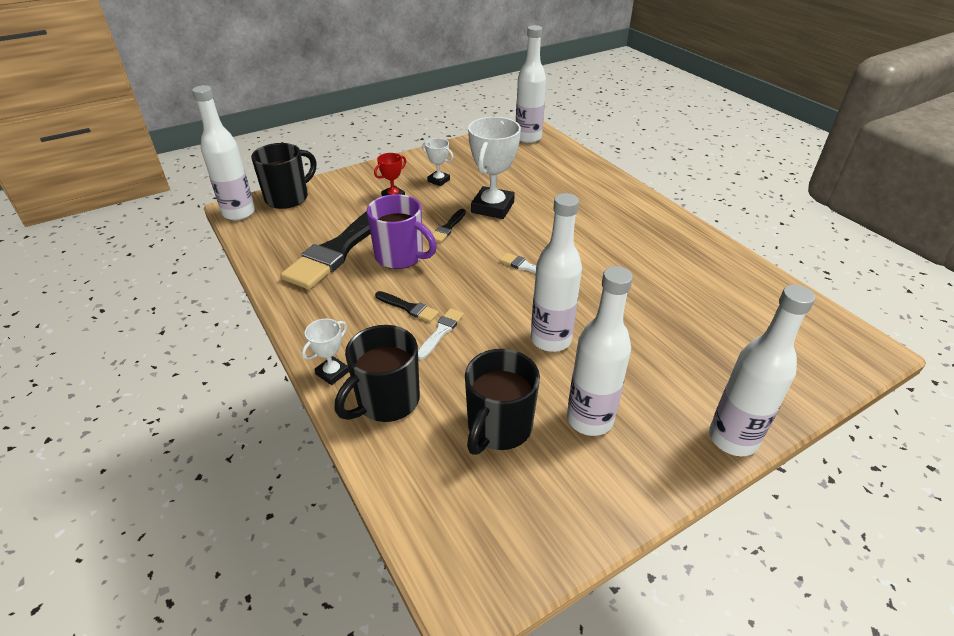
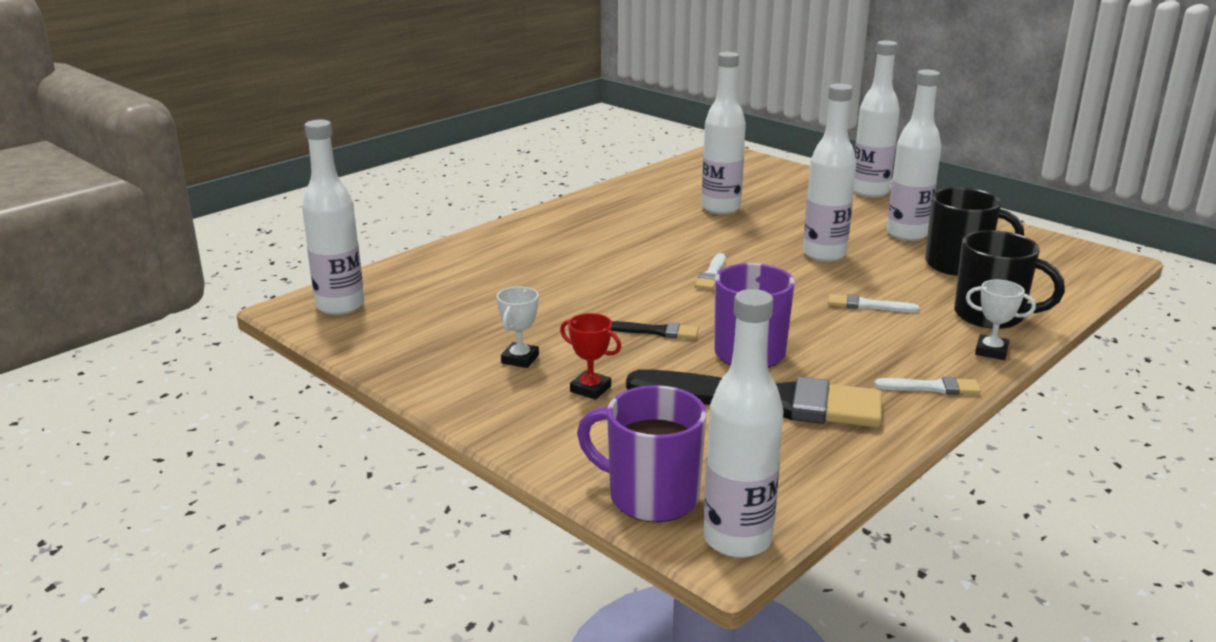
camera: 105 degrees left, 15 degrees down
(288, 198) = (650, 496): black mug -> purple mug
(307, 320) = (932, 387): none -> white brush
(408, 307) = (846, 329): black brush -> none
(492, 207) = (584, 308): white trophy -> none
(677, 305) = (720, 208): none -> white bottle

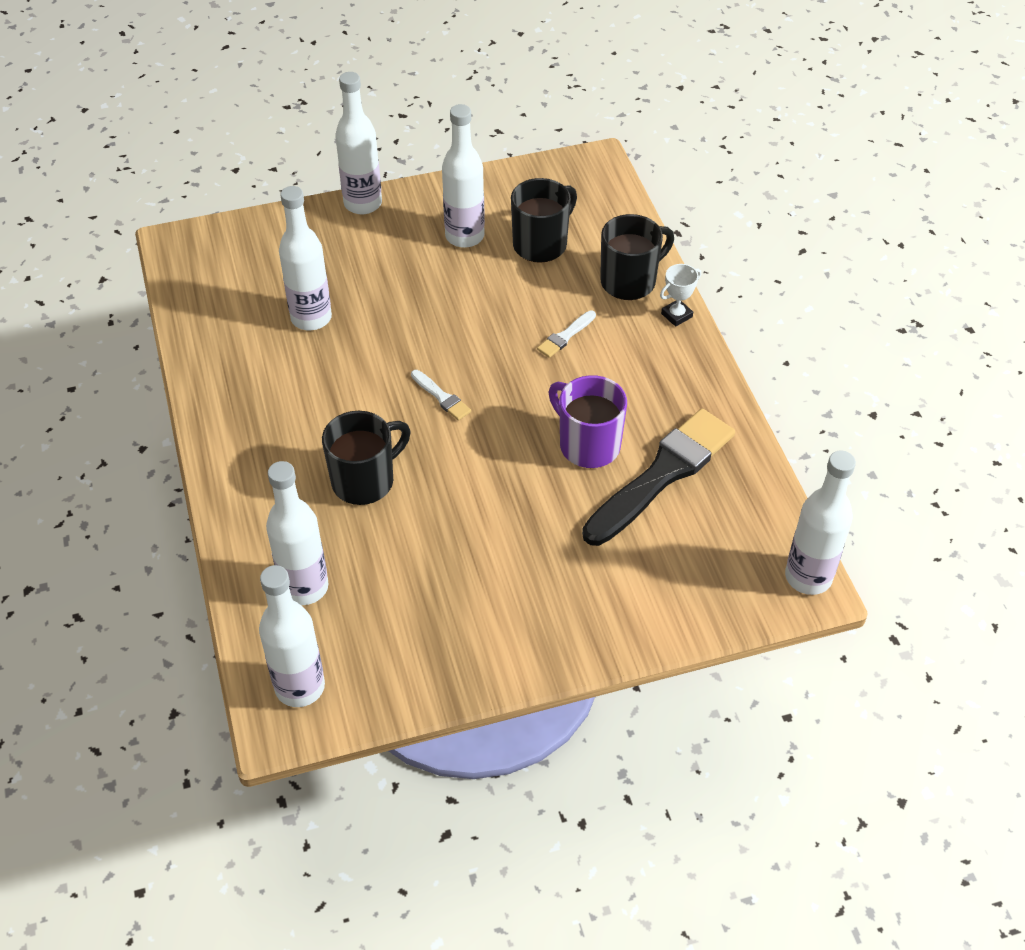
camera: 60 degrees left, 25 degrees up
(520, 359) = (499, 592): white trophy -> none
(580, 271) = (365, 481): none -> black mug
(590, 389) = (577, 567): red trophy -> none
(650, 496) = (738, 599): purple mug -> none
(656, 331) = (515, 483): black brush -> none
(824, 254) = (460, 307): white bottle -> white bottle (304, 587)
(932, 387) = (701, 376): white brush -> none

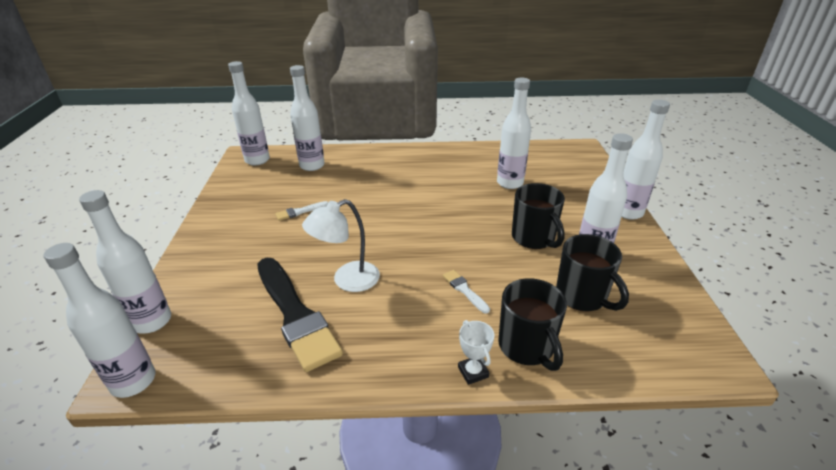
camera: 105 degrees right, 15 degrees down
(365, 481) = (370, 188): black mug -> black mug (534, 238)
(441, 397) = (423, 222): white brush -> white brush (300, 212)
(588, 444) = (347, 280): purple mug -> white lamp
(729, 611) = (152, 321): none -> white bottle

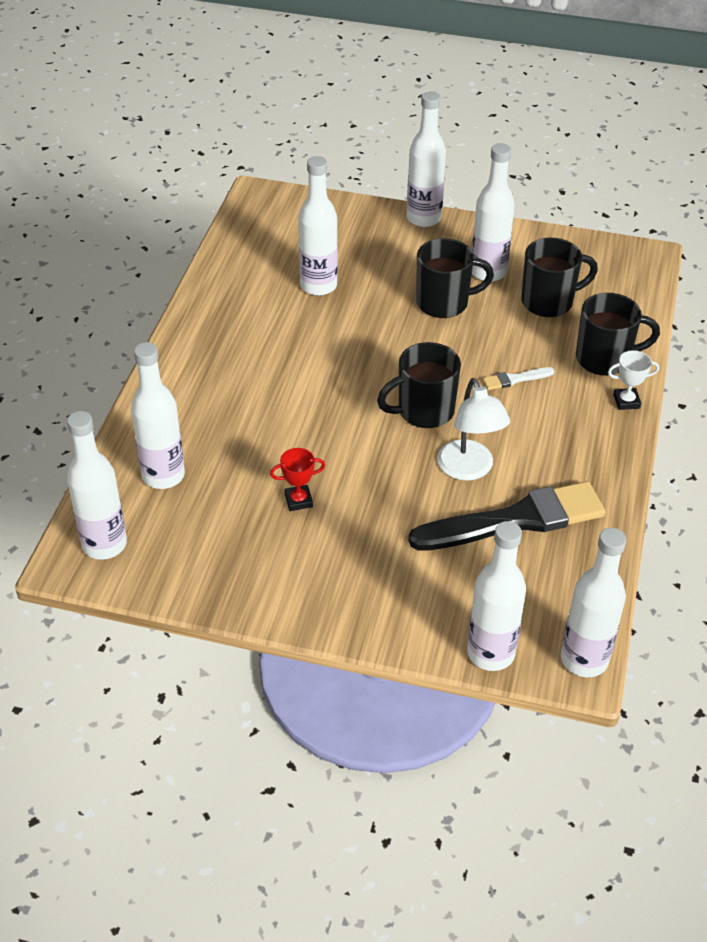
camera: 75 degrees left, 10 degrees up
(300, 212) = (298, 500): white brush -> red trophy
(404, 248) = (424, 411): none -> black mug

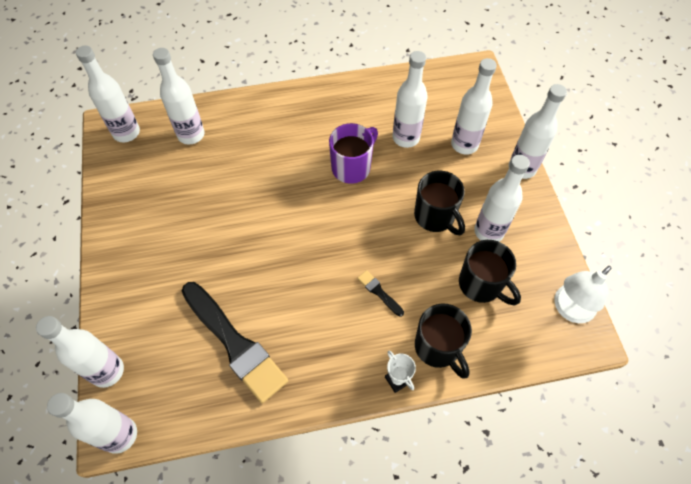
camera: 65 degrees right, 15 degrees up
(298, 500) = (199, 210): red trophy -> none
(330, 343) = (352, 167): none -> purple mug
(362, 246) = (464, 144): none -> white bottle
(424, 411) = (315, 247): black mug -> none
(469, 469) = (271, 296): white lamp -> white lamp (569, 309)
(515, 379) = (379, 292): white brush -> black brush

